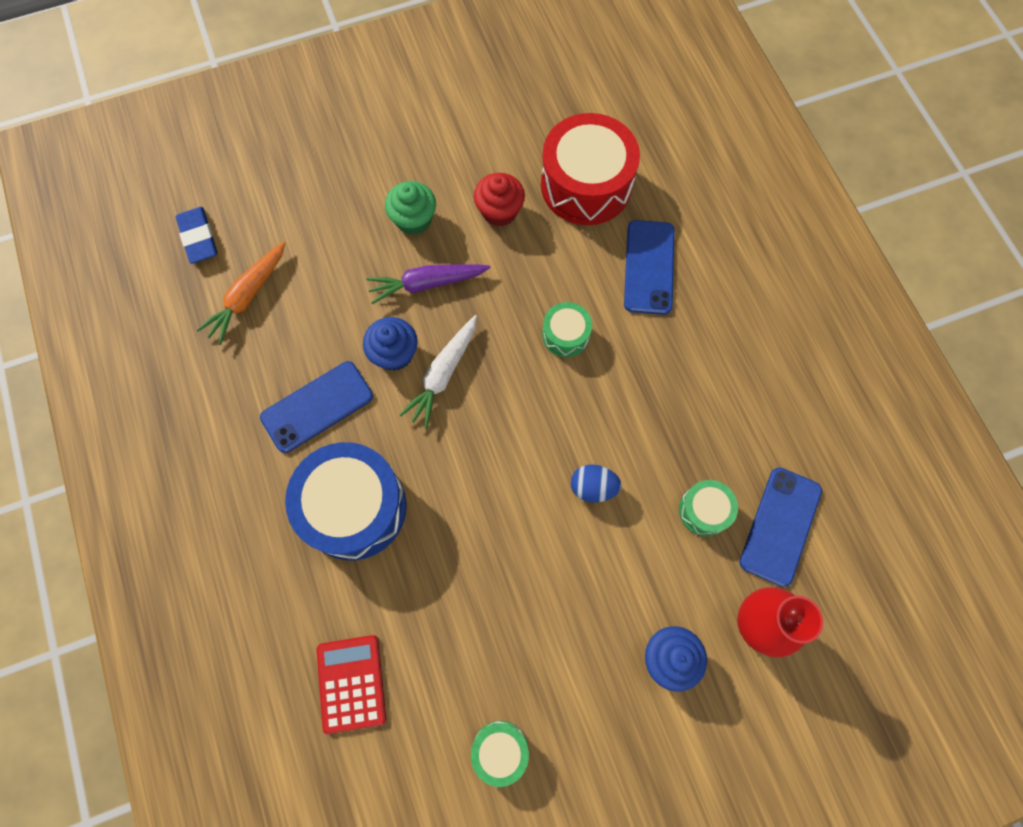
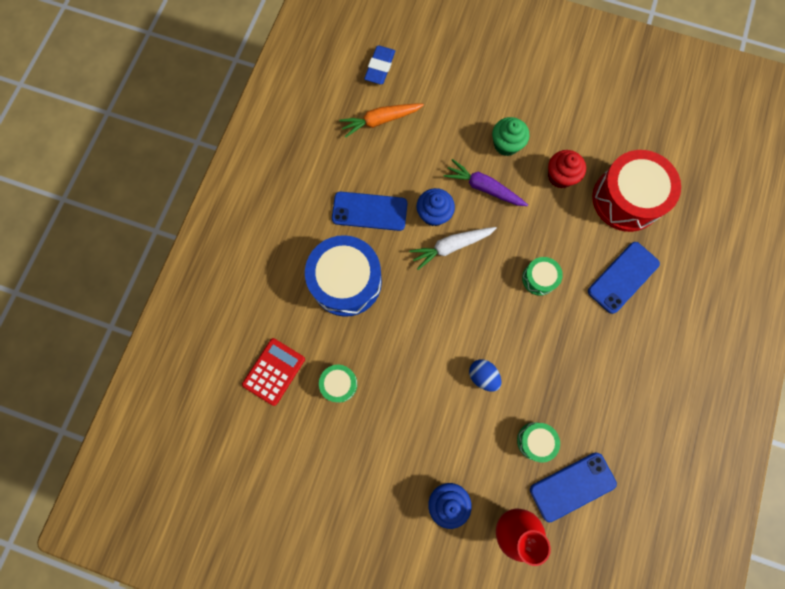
camera: 40 degrees right, 5 degrees up
(500, 750) = (320, 470): green drum -> green drum (339, 384)

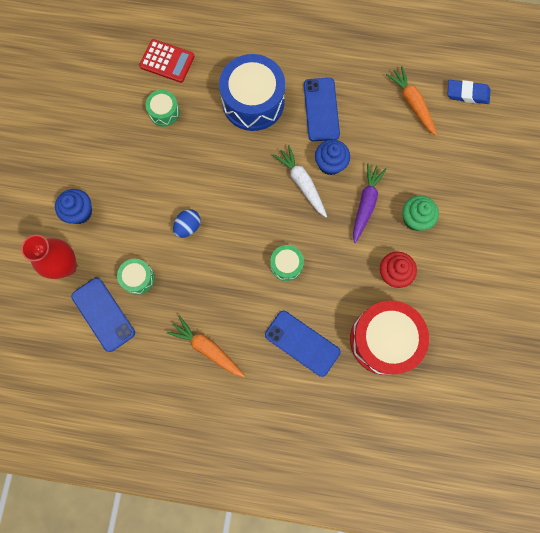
camera: 80 degrees right, 0 degrees up
(620, 375) = (207, 348): none -> orange carrot

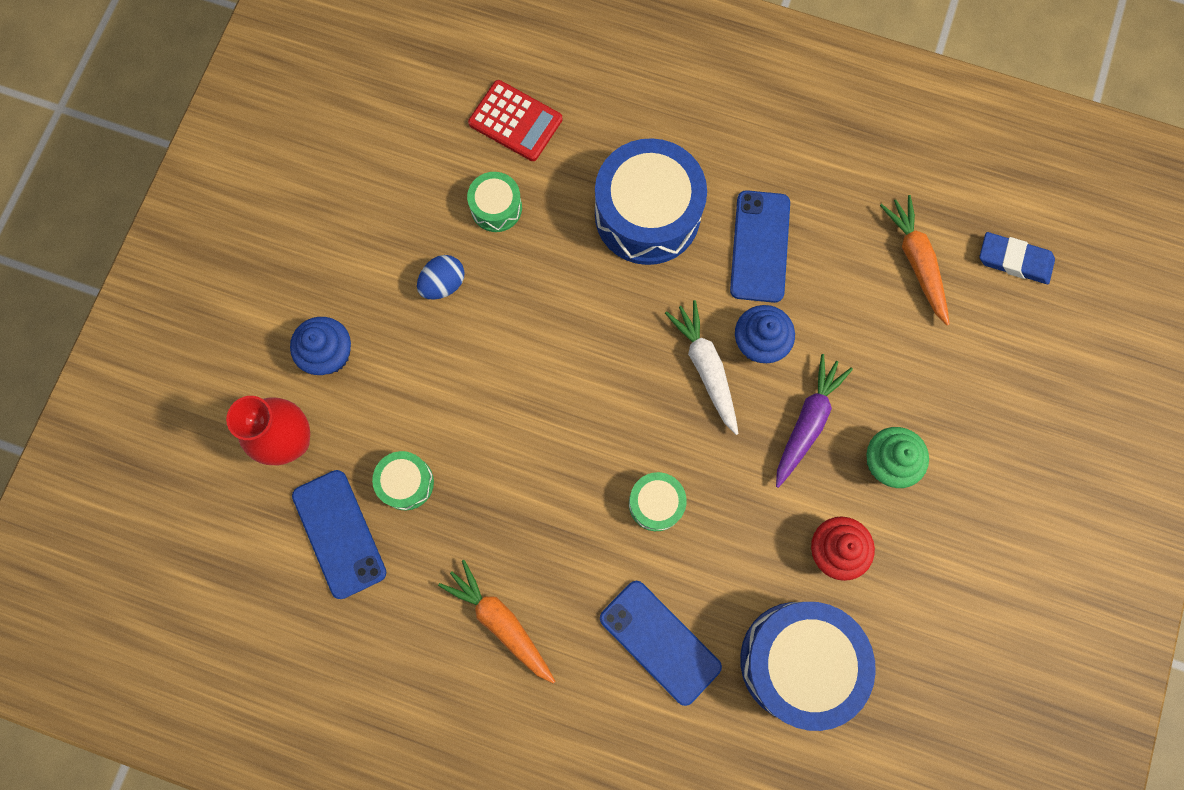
camera: 10 degrees right, 0 degrees up
(188, 227) = (503, 409): blue egg -> blue egg (443, 284)
(384, 340) = (798, 661): red drum -> blue drum

